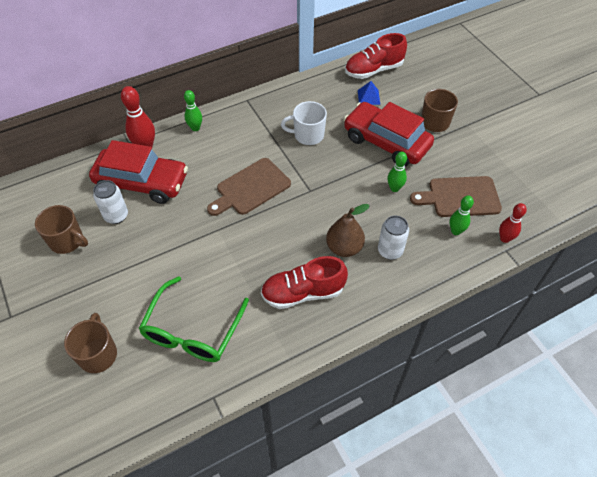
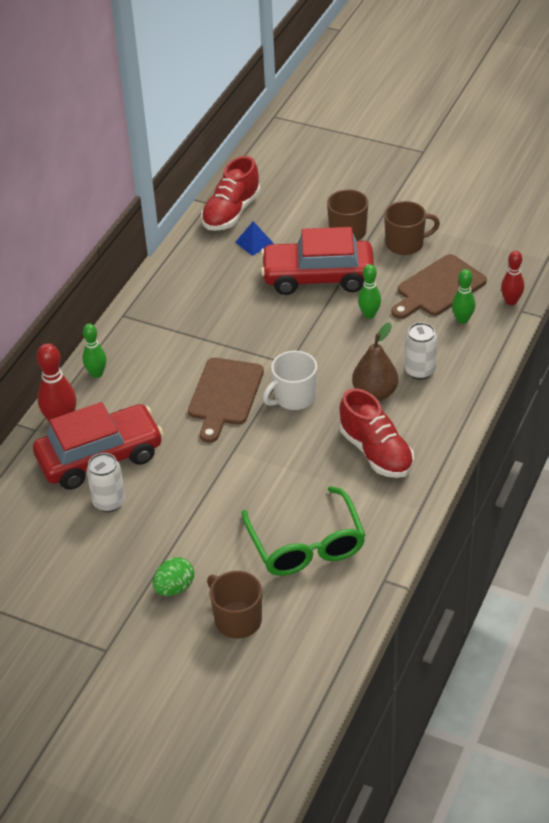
camera: 35 degrees left, 10 degrees down
(67, 241) = (83, 554): brown mug -> brown mug (406, 244)
(89, 302) = (174, 588): none -> green egg
(303, 293) = (376, 452): red shoe -> red shoe turned 75 degrees counterclockwise
(308, 135) = (230, 314): white mug -> white mug (293, 397)

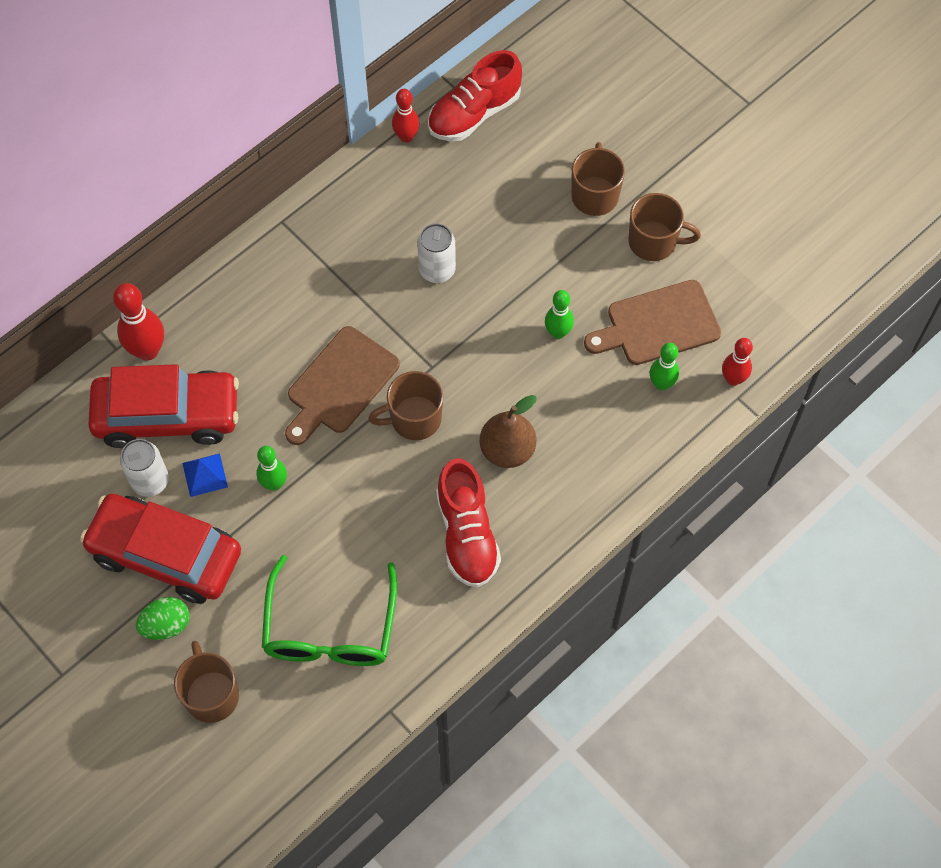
camera: 20 degrees right, 20 degrees up
(97, 374) = (215, 296): green bowling pin -> green bowling pin (274, 484)
(189, 240) = (406, 137): none -> red bowling pin
(254, 243) = (479, 171): blue pyramid -> blue pyramid (205, 475)
(293, 397) = (414, 419): white mug -> brown mug
(318, 277) = (526, 252): red car -> red car (165, 555)
(420, 371) = (574, 439): white can -> white can (437, 270)

